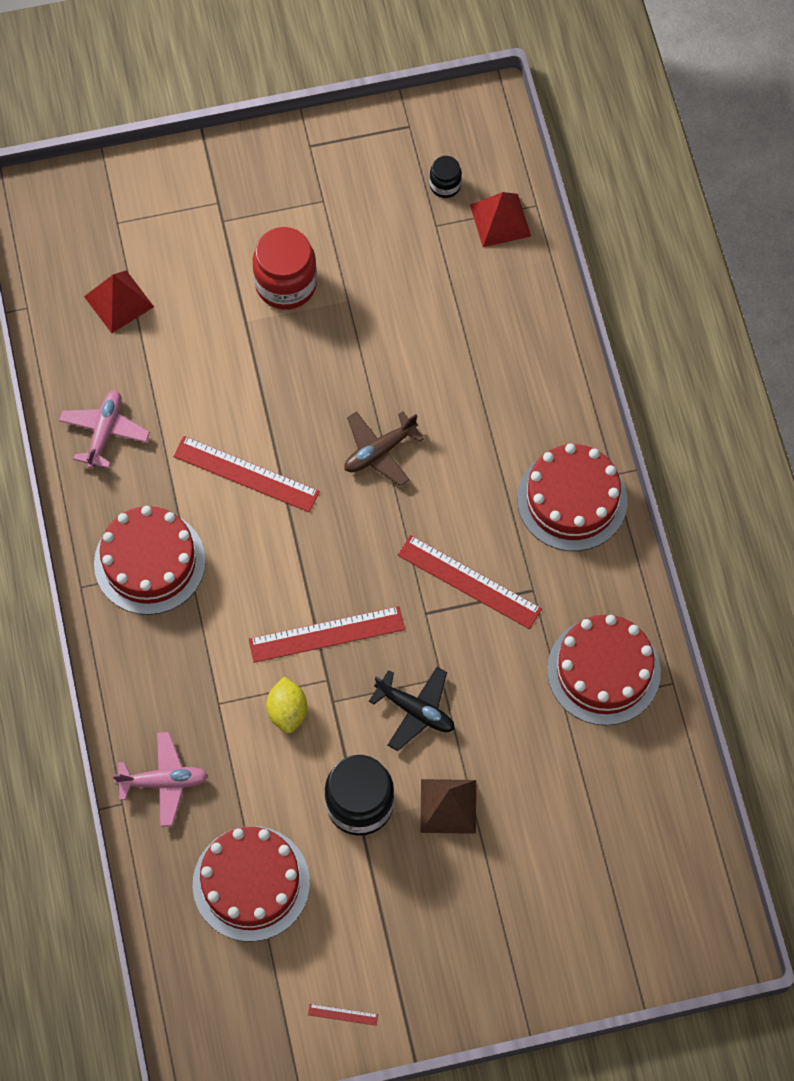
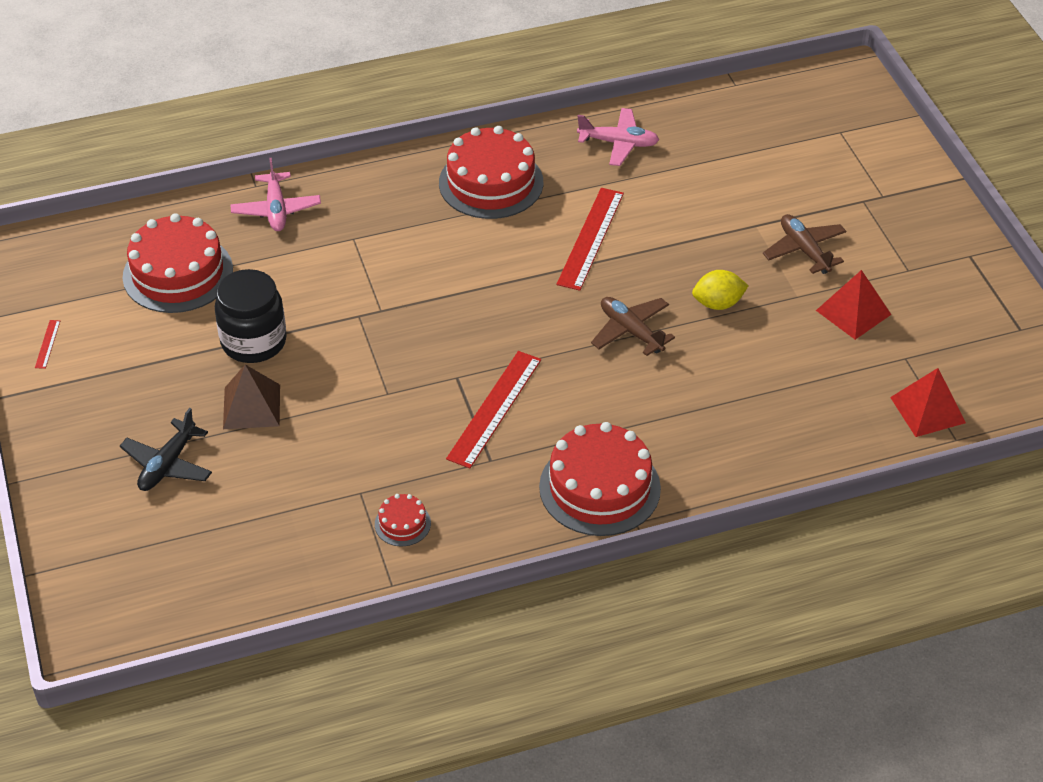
camera: 85 degrees right, 20 degrees down
(119, 301) = (756, 140): red pyramid -> red pyramid (853, 312)
(286, 284) = (804, 250): red jar -> brown plane
(287, 711) = (347, 285): yellow lemon -> yellow lemon (718, 303)
(326, 634) = (428, 306): red ruler -> none
(415, 710) = (351, 376): black plane -> black plane (168, 464)
(445, 185) = (957, 362): black jar -> none
(603, 671) = (402, 523): red cake -> red cake, size x0.46

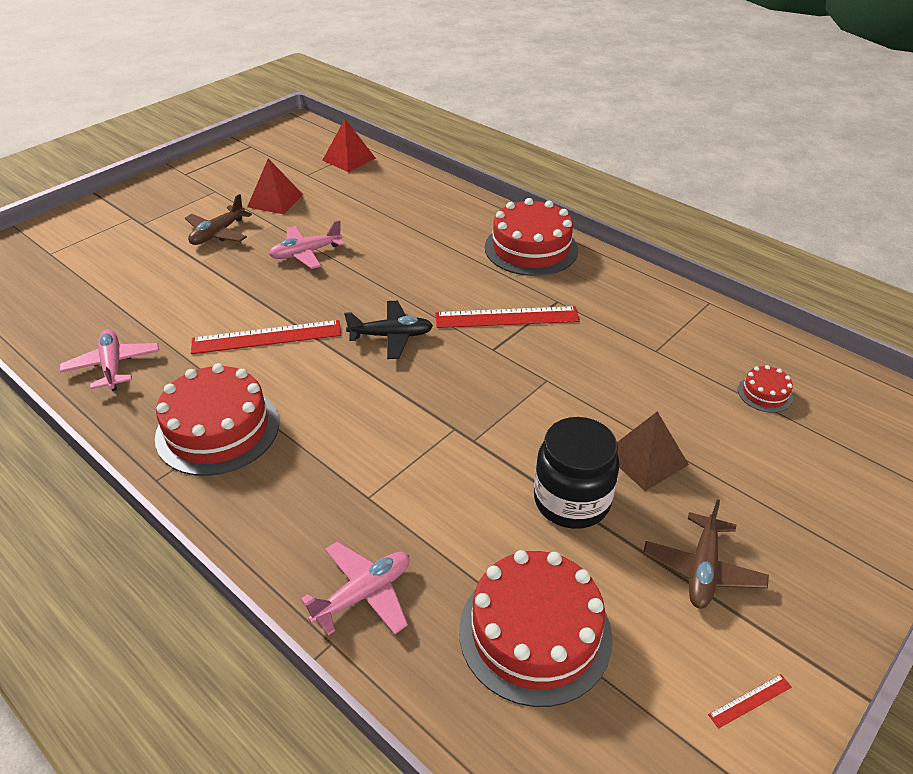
camera: 120 degrees left, 5 degrees down
(168, 464) = (763, 481): black plane -> black plane (391, 336)
(402, 523) = (657, 318): red cake -> red cake (765, 394)
(631, 331) = (367, 282): brown plane -> brown plane (702, 569)
(718, 303) = (306, 253): yellow lemon -> pink plane

